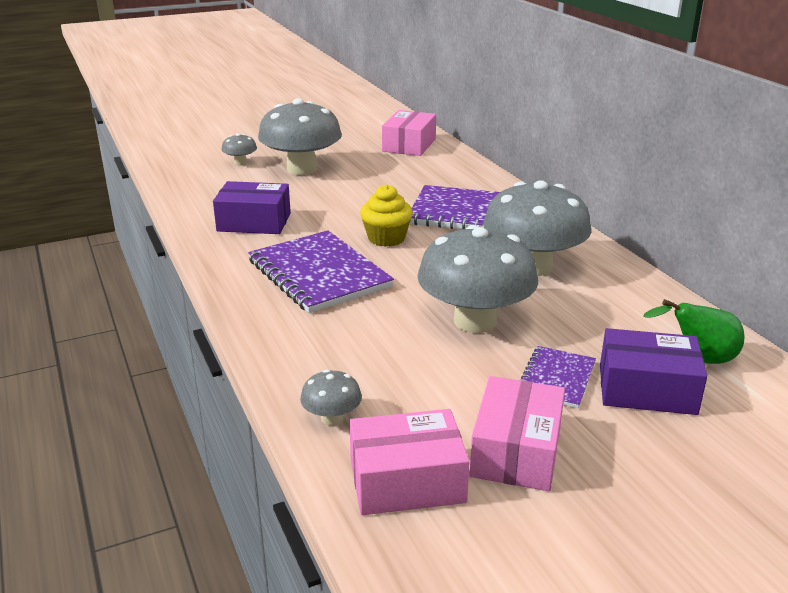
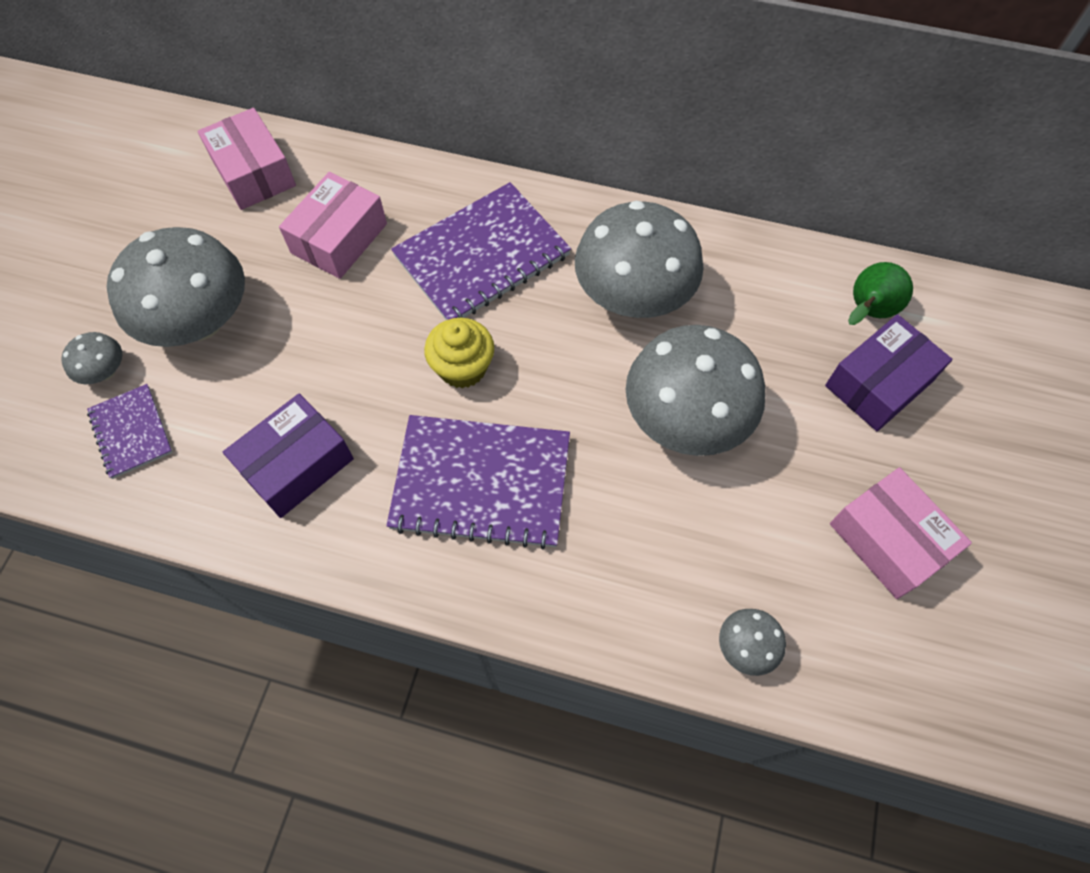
camera: 50 degrees left, 35 degrees up
(407, 481) = (870, 648): pink box -> pink box (339, 238)
(556, 379) = (818, 431): purple notebook -> purple notebook (131, 432)

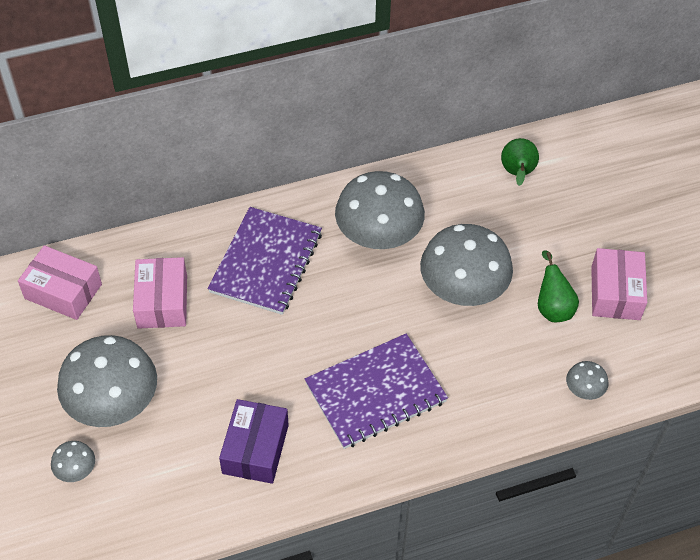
camera: 35 degrees left, 10 degrees down
(131, 432) = (130, 494): purple notebook -> none
(462, 367) = (310, 335): yellow cupcake -> none
(786, 509) = (552, 307): none -> green pear
(878, 383) = (552, 211): purple box -> none
(888, 540) = (615, 293): pink box -> pink box turned 75 degrees clockwise

